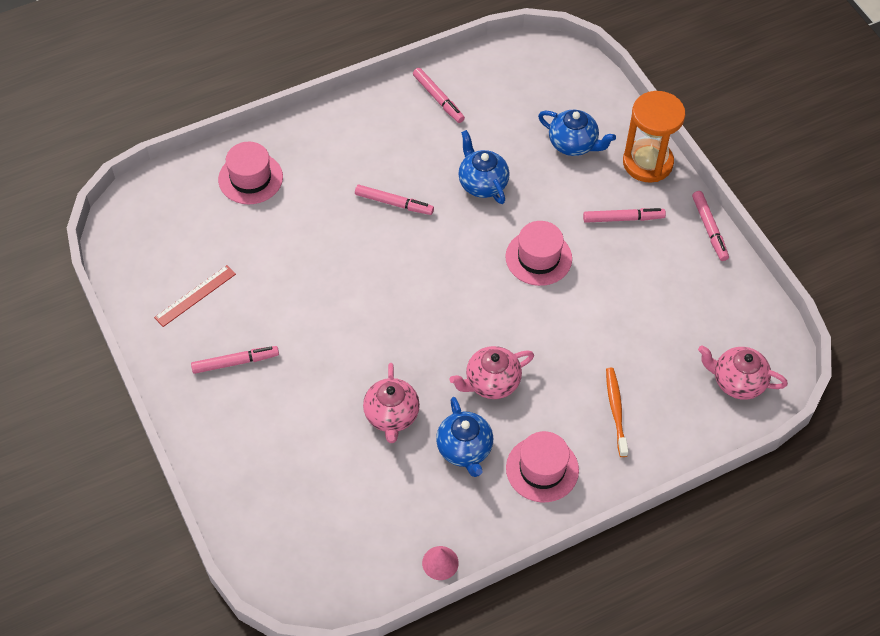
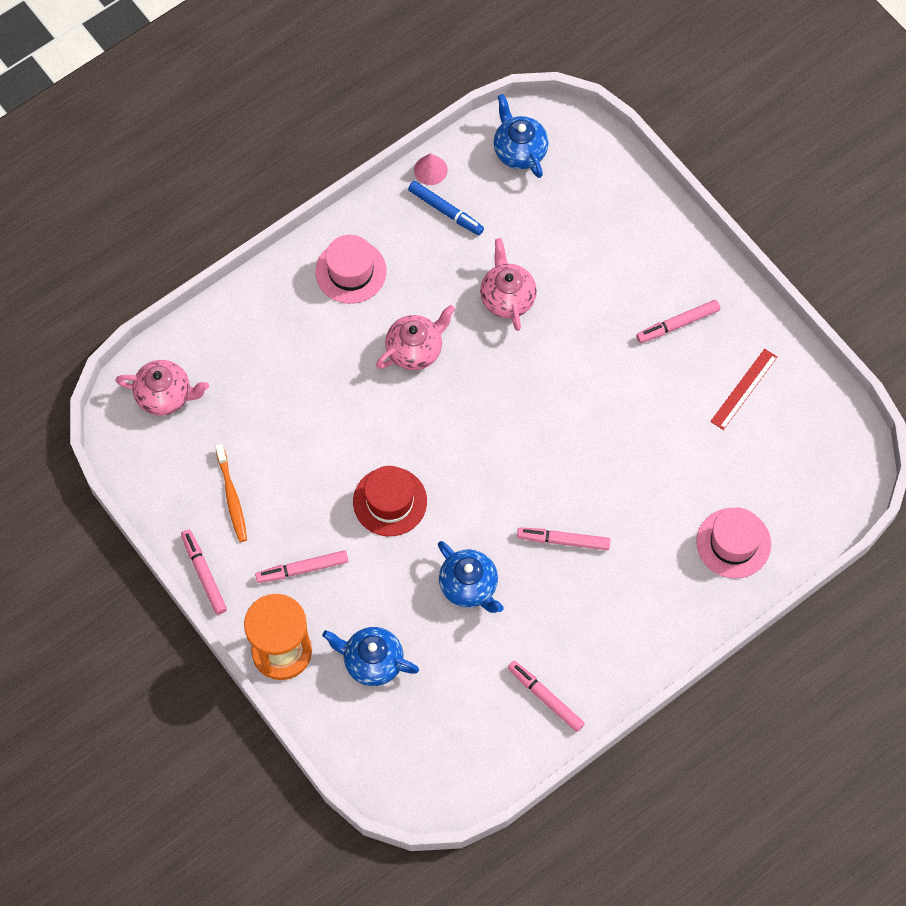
camera: 170 degrees right, 10 degrees up
(433, 514) = (445, 211): none -> blue marker
(464, 449) = (428, 277): blue teapot -> blue teapot (519, 150)
(538, 258) = (390, 501): pink hat -> red hat
(616, 411) = (286, 342): orange toothbrush -> orange toothbrush (232, 497)

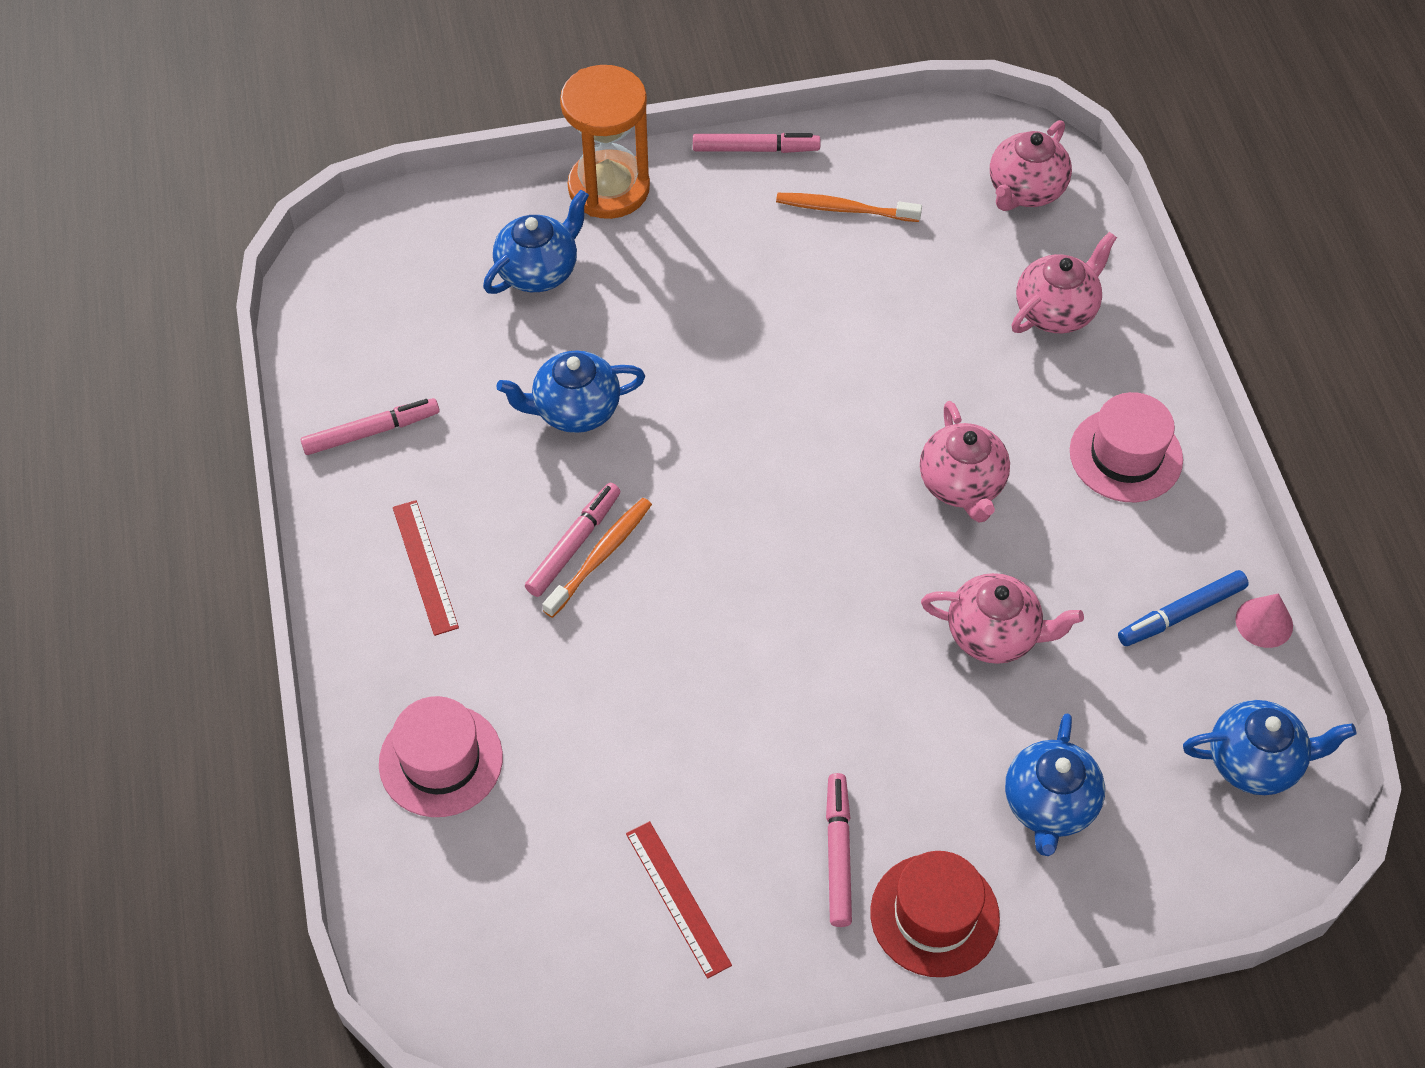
camera: 115 degrees right, 10 degrees down
(258, 344) = (1056, 310): none -> pink teapot
(302, 569) = (704, 245): pink marker -> none
(390, 501) = (746, 369): red hat -> red hat (934, 915)
(564, 522) = (600, 556): none -> orange toothbrush
(596, 236) = (1049, 805): none -> blue teapot
(621, 615) = (425, 567): none -> red ruler

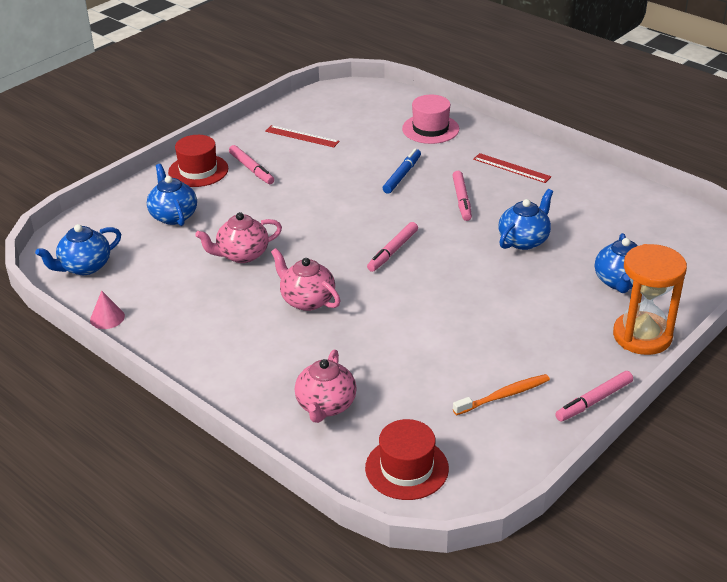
camera: 145 degrees right, 20 degrees down
(371, 432) = (597, 193): pink marker -> pink marker (393, 251)
(600, 556) = (445, 201): orange toothbrush -> none
(1025, 190) = (406, 468): pink teapot -> red hat
(1126, 455) = (229, 353): pink hat -> none
(1181, 614) = (153, 302): blue marker -> blue marker (402, 175)

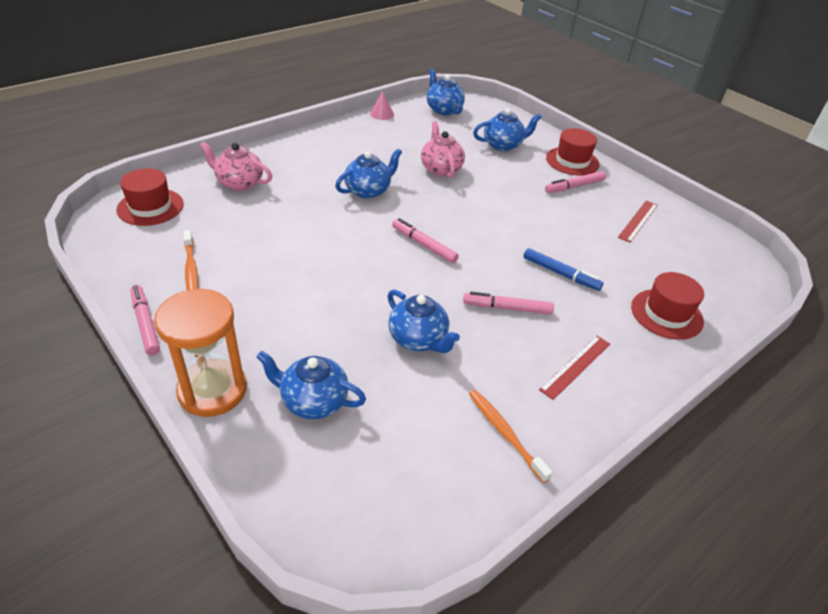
camera: 95 degrees right, 5 degrees up
(307, 300) = (368, 191): pink teapot -> blue teapot
(430, 129) = (666, 314): pink hat -> red hat
(594, 195) = (505, 433): none -> orange toothbrush

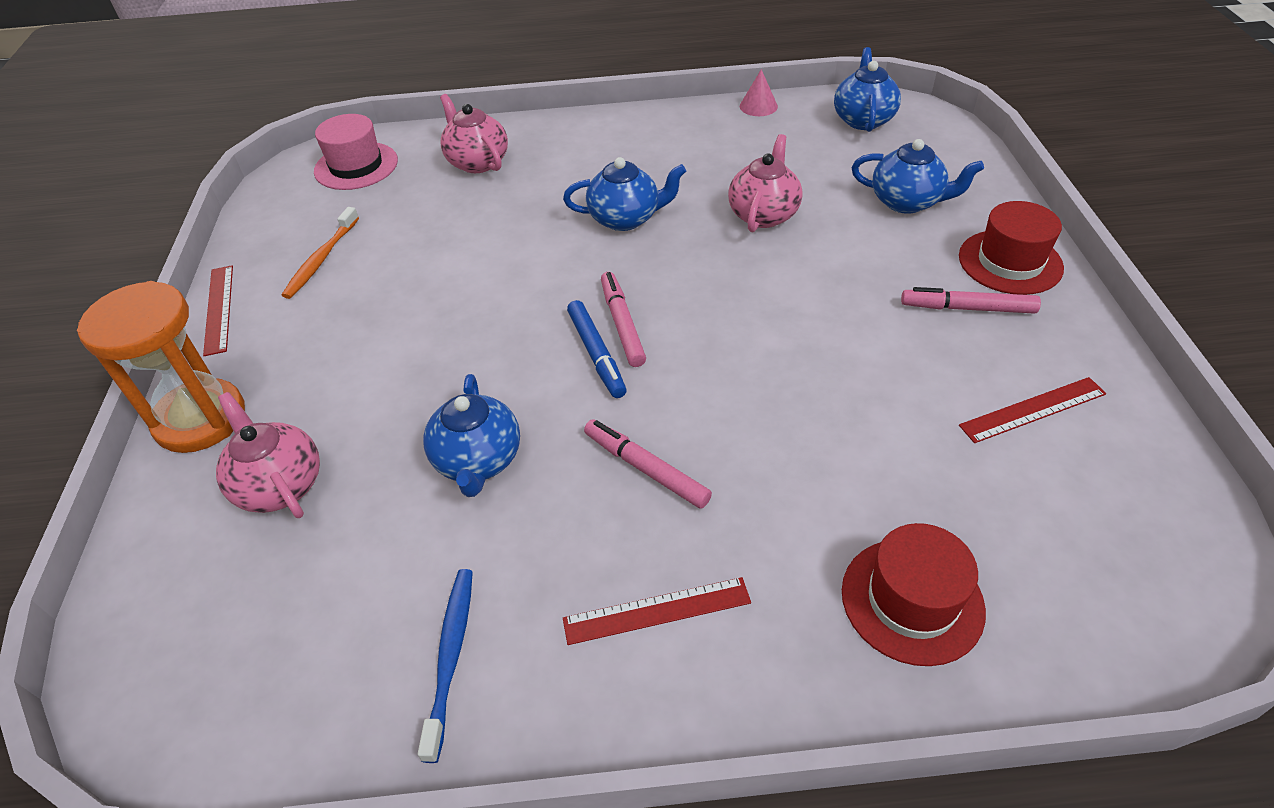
camera: 40 degrees right, 5 degrees up
(145, 323) = (219, 309): pink marker -> red ruler
(150, 207) = (356, 166): red hat -> pink hat
(313, 401) = (279, 485): blue teapot -> pink teapot
(505, 433) = (450, 657): orange toothbrush -> blue toothbrush
(560, 274) = (788, 449): blue marker -> blue marker (596, 354)

